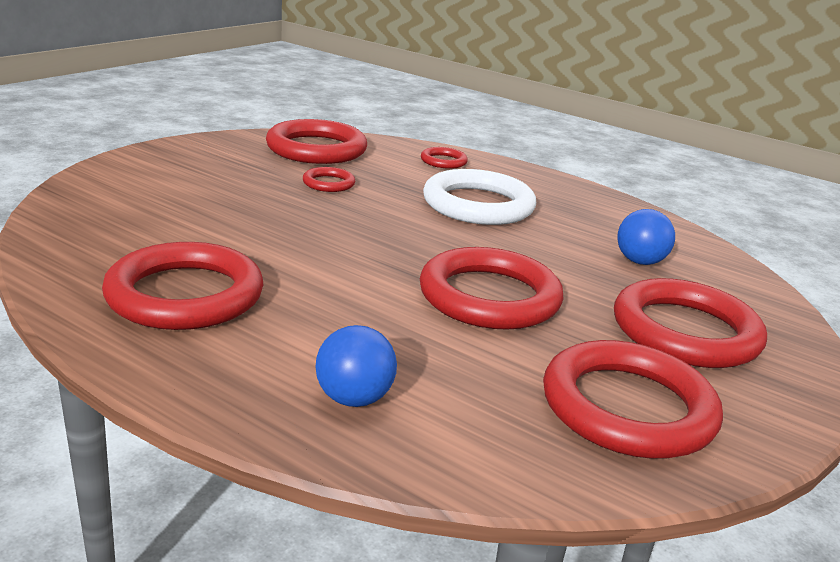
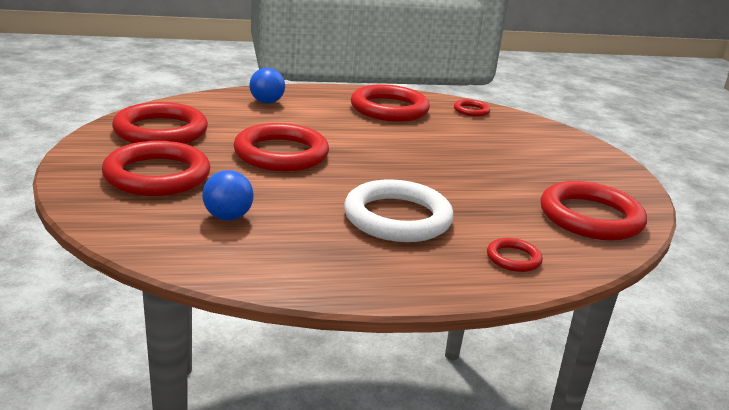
camera: 135 degrees right, 0 degrees up
(328, 183) = (500, 188): red ring -> red ring (471, 110)

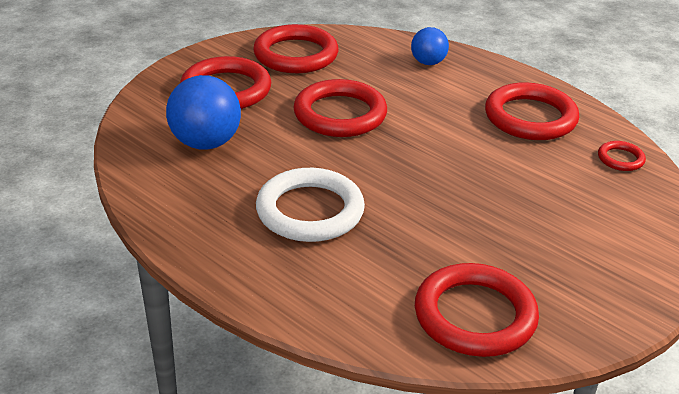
camera: 55 degrees right, 10 degrees up
(228, 217) = (205, 143): blue ball -> blue ball, size x1.69
(513, 258) = (321, 295): red ring -> none

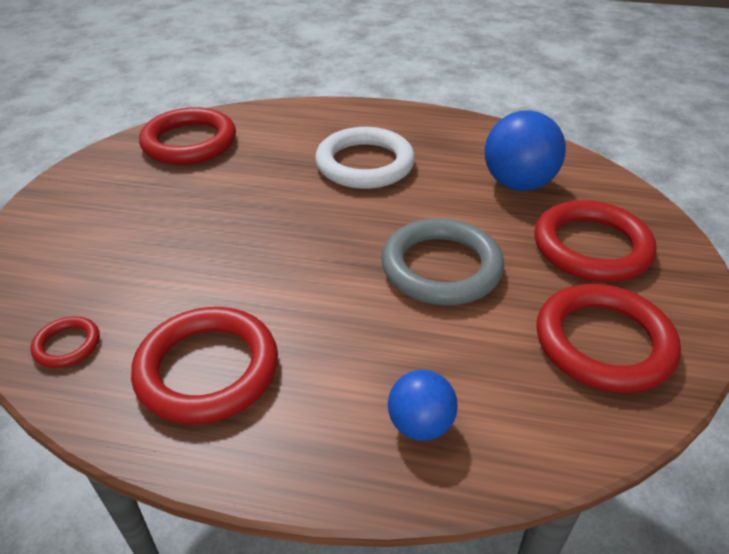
camera: 150 degrees right, 5 degrees up
(340, 114) = (441, 267): red ring -> grey ring

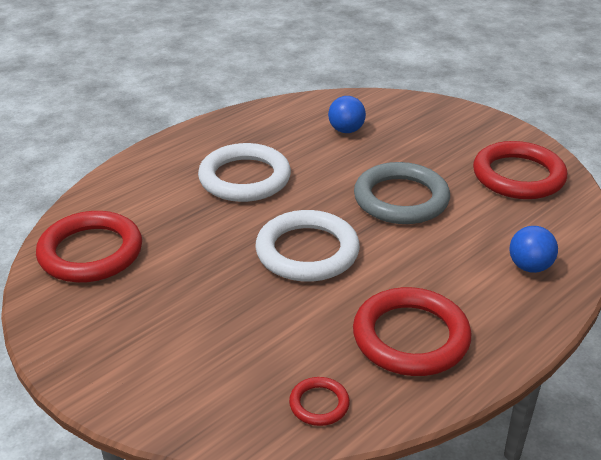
camera: 55 degrees left, 5 degrees down
(289, 244) = (307, 251): none -> white ring
(518, 184) = (346, 130): blue ball -> blue ball, size x0.59
(591, 247) = (437, 138): red ring -> none

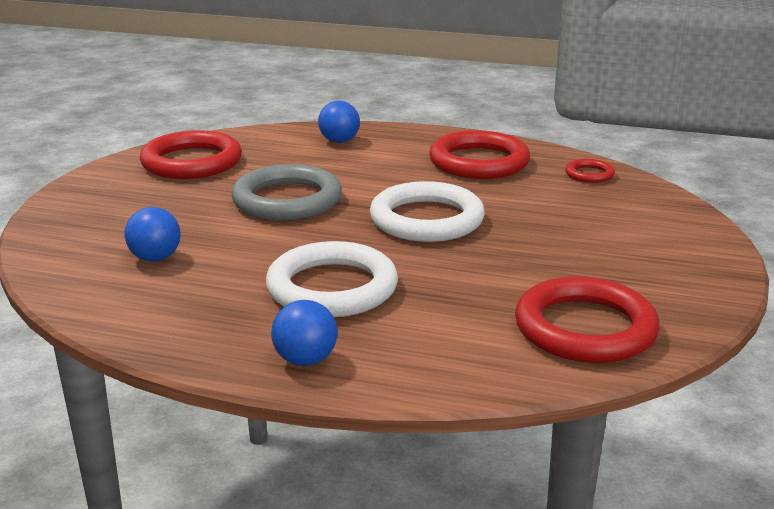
camera: 120 degrees left, 10 degrees down
(178, 148) = (305, 360): none -> blue ball

